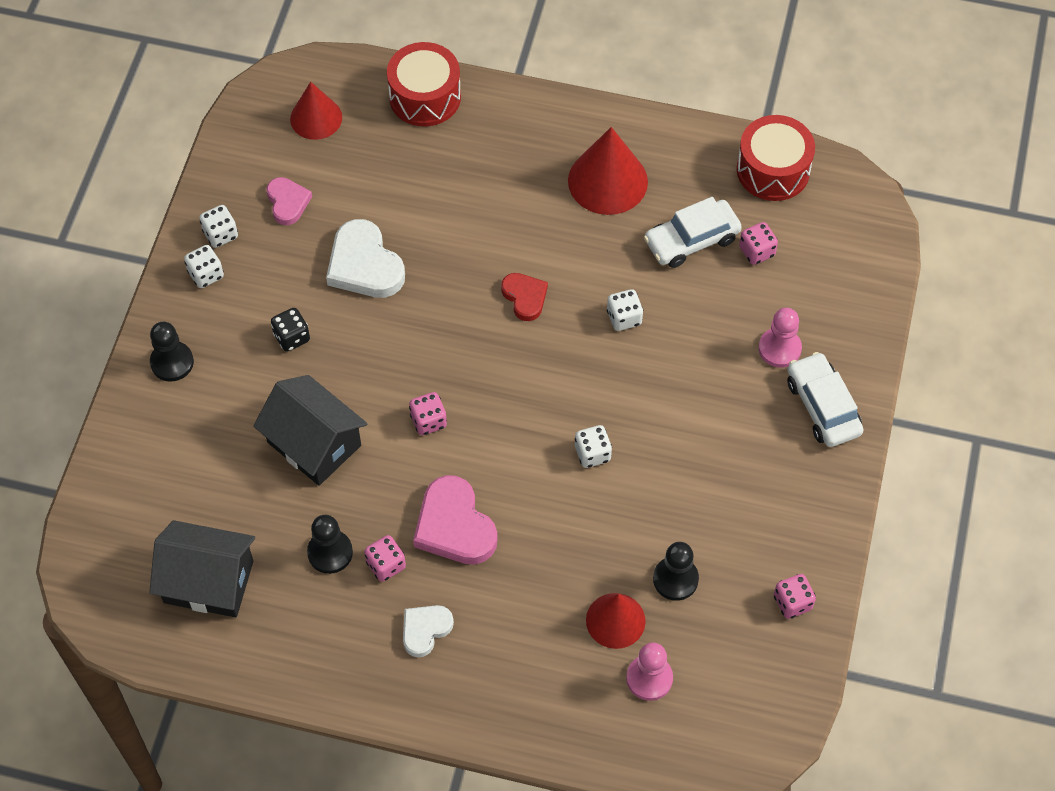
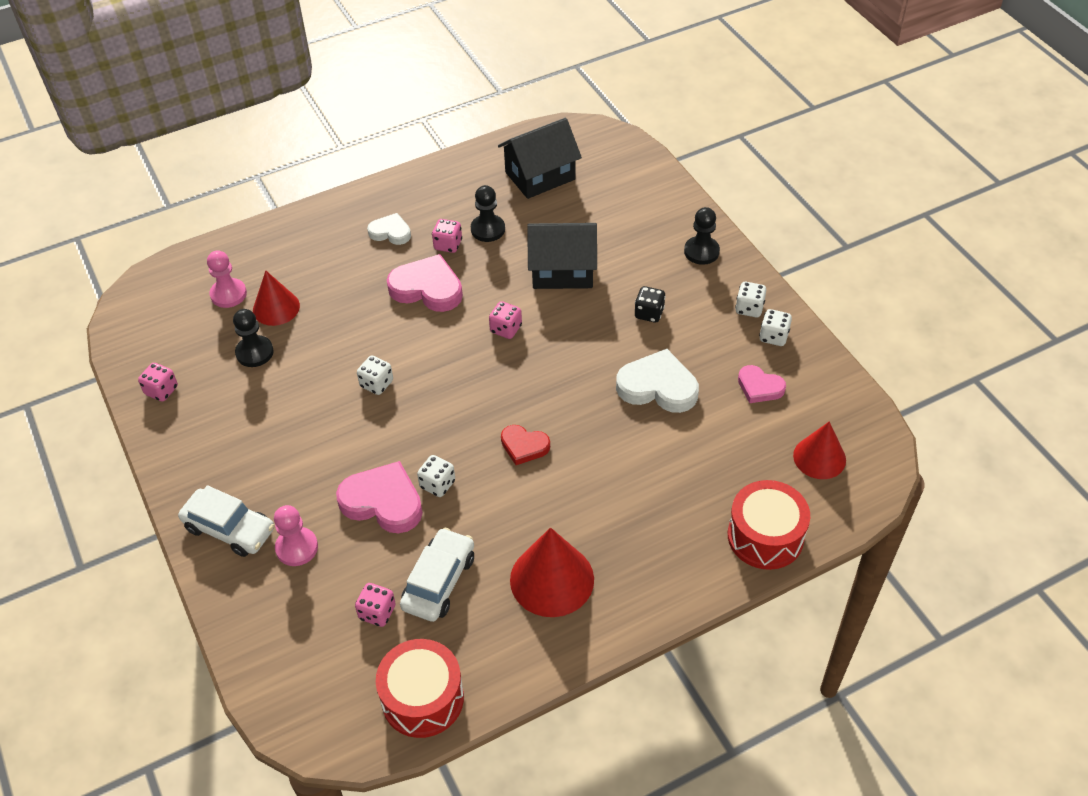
camera: 140 degrees right, 10 degrees down
(425, 630) = (390, 232): white heart -> white heart turned 75 degrees counterclockwise
(680, 336) = (383, 502): none -> pink heart

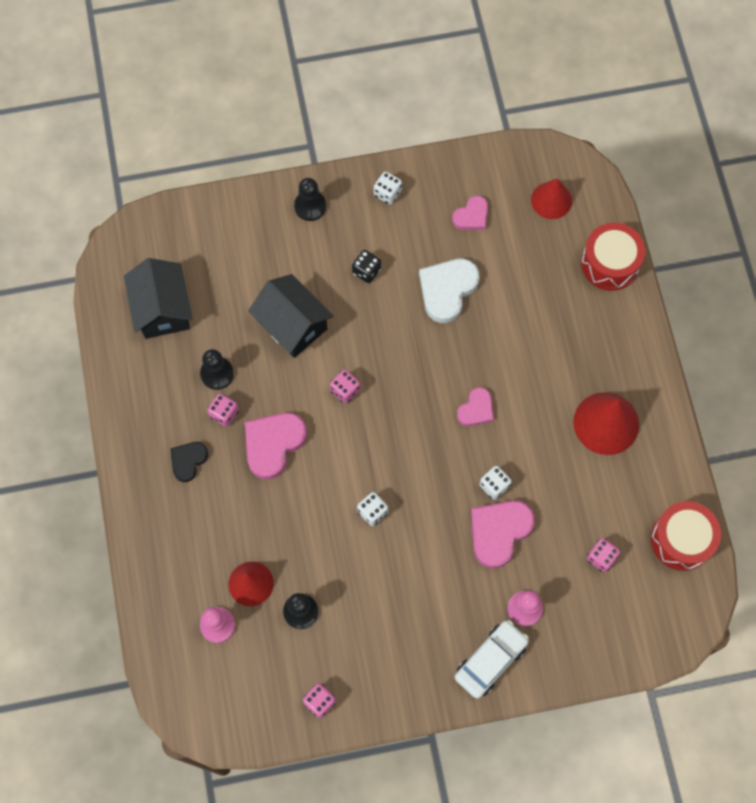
camera: 75 degrees left, 20 degrees up
(390, 232) = (188, 461): white heart -> black heart
(439, 581) = (586, 506): white car -> none
(524, 446) = (476, 409): red heart -> pink heart
(562, 271) = (292, 325): black house -> black house turned 60 degrees counterclockwise
(773, 336) = (423, 186): white dice -> none

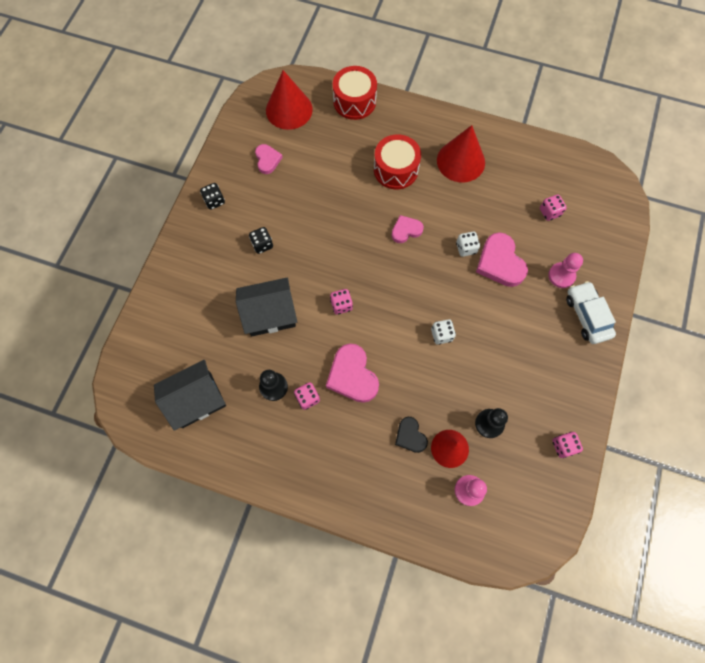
camera: 60 degrees left, 0 degrees up
(162, 309) = (196, 400): black house -> black house turned 45 degrees counterclockwise
(188, 461) = (329, 444): black heart -> black heart (410, 436)
(310, 206) = (188, 255): black pawn -> none
(387, 193) = (214, 201): white dice -> black dice
(447, 290) = (310, 202): white heart -> none
(476, 409) = (406, 230): pink heart -> pink heart turned 90 degrees counterclockwise
(551, 200) = (289, 109): red cone -> red cone, size x1.51
(681, 540) = (561, 162): red drum -> red drum (396, 170)

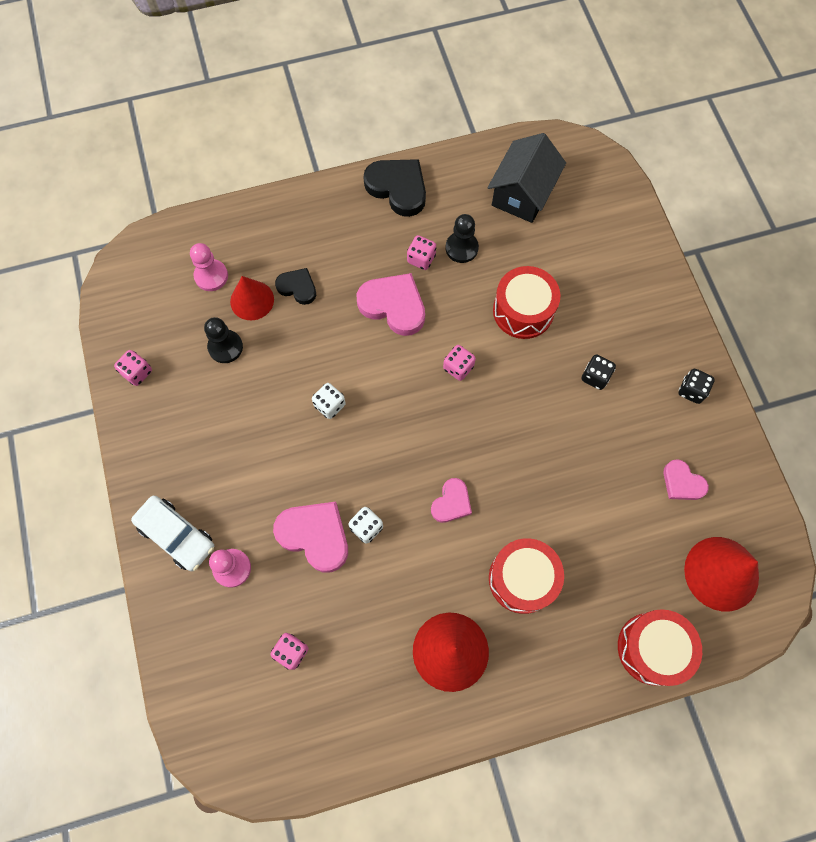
camera: 145 degrees right, 0 degrees up
(270, 314) = (523, 311): black house -> red drum
(281, 469) = (398, 188): none -> black heart

